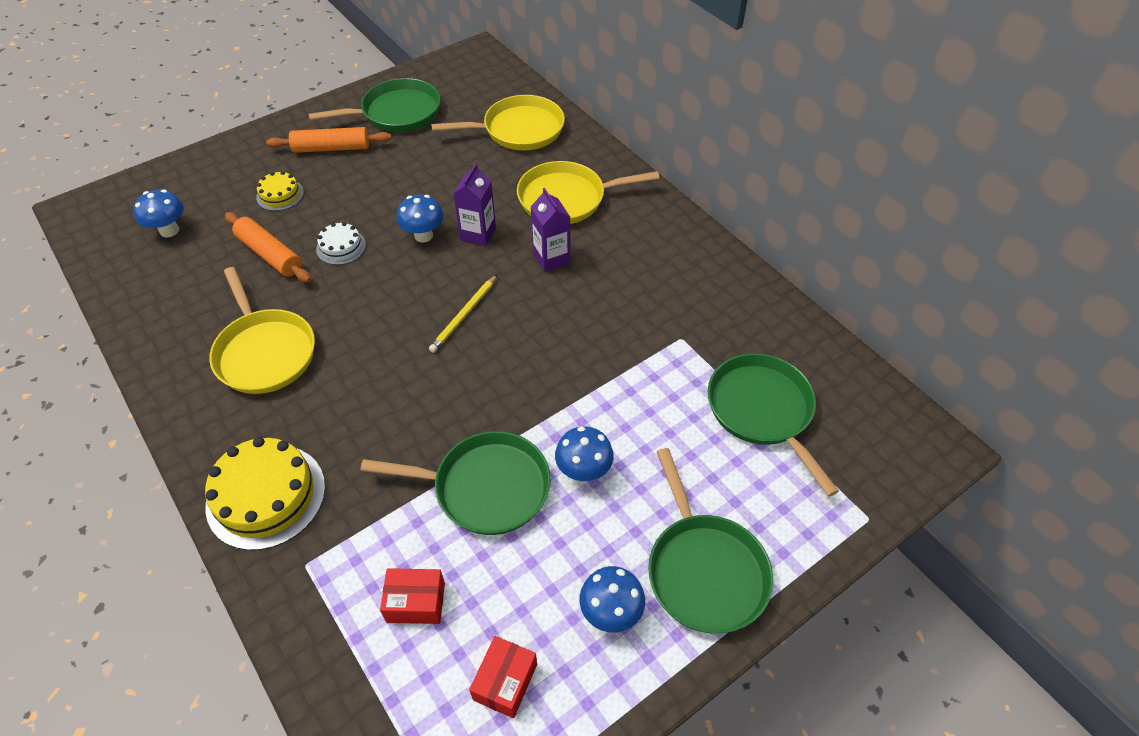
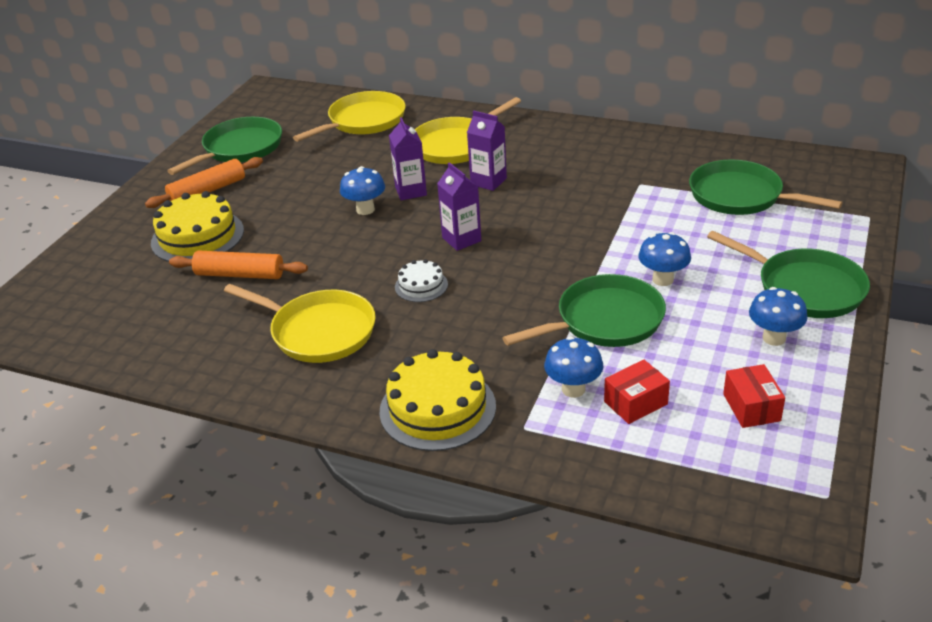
camera: 30 degrees left, 15 degrees down
(169, 230) = (116, 300): blue mushroom -> blue mushroom (573, 389)
(280, 195) = (197, 236): yellow cake -> yellow cake, size x1.89
(341, 247) = (300, 244): white cake -> white cake (421, 285)
(464, 315) = (461, 239): yellow pencil -> purple carton

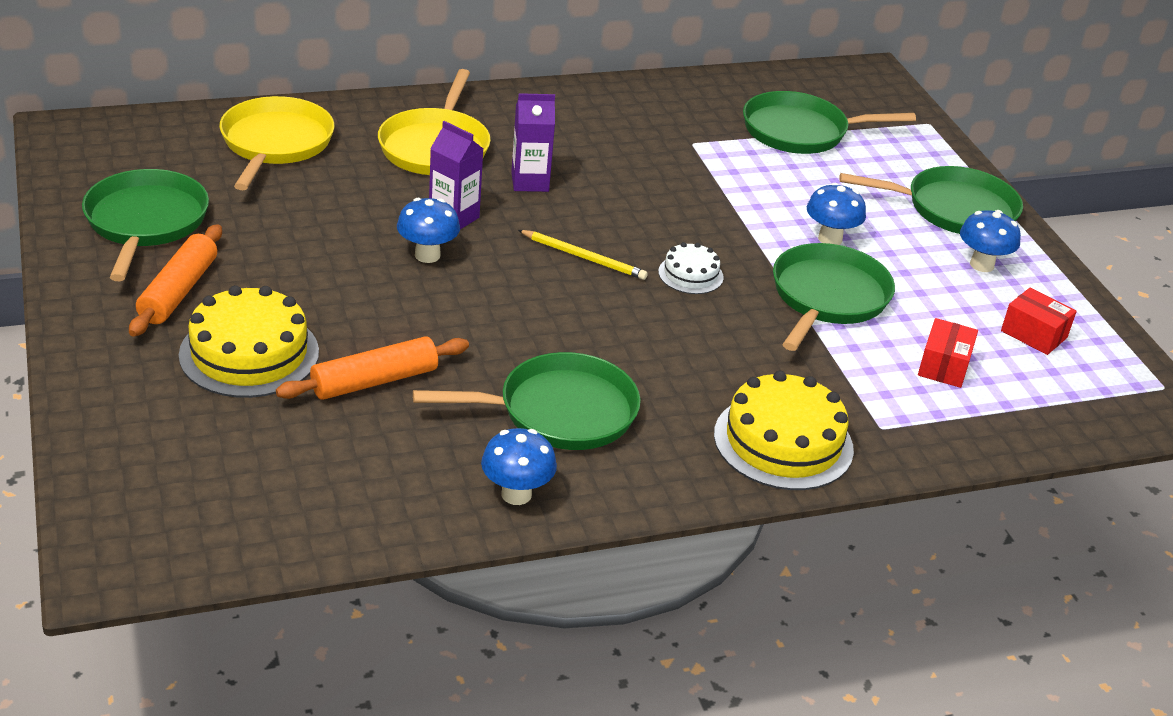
camera: 45 degrees left, 0 degrees up
(319, 332) = (560, 411): yellow pan -> green pan
(421, 285) = (606, 322): white cake -> white cake (690, 274)
(461, 239) = (584, 257): purple carton -> yellow pencil
(573, 389) = (879, 374): blue mushroom -> blue mushroom (516, 494)

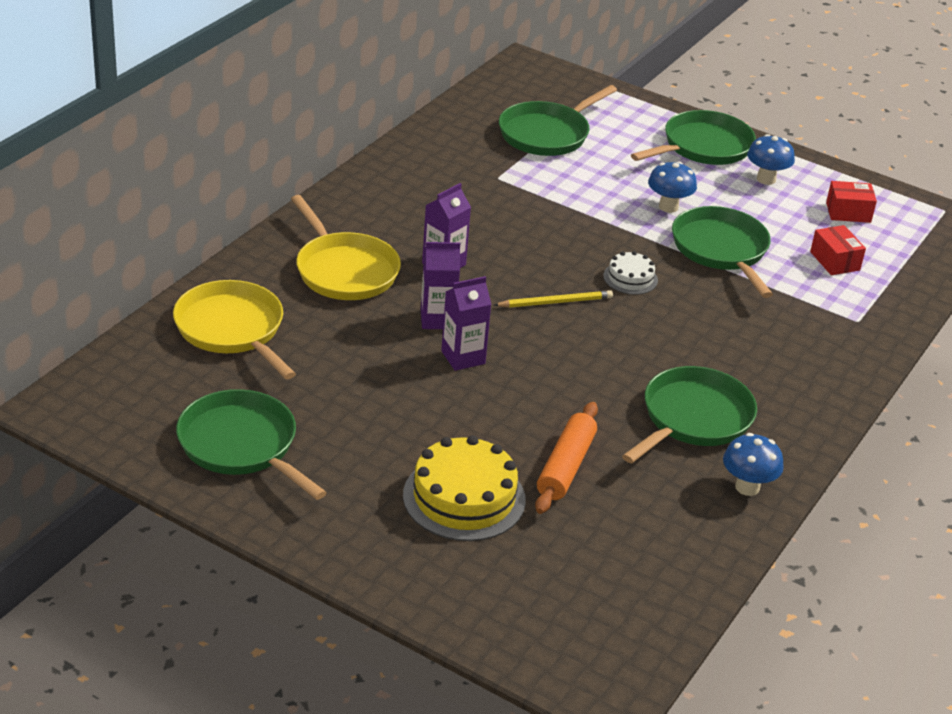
camera: 40 degrees left, 0 degrees up
(178, 291) = (348, 483): orange rolling pin -> none
(427, 255) = (463, 357): blue mushroom -> purple carton
(783, 442) = (826, 361): yellow cake -> none

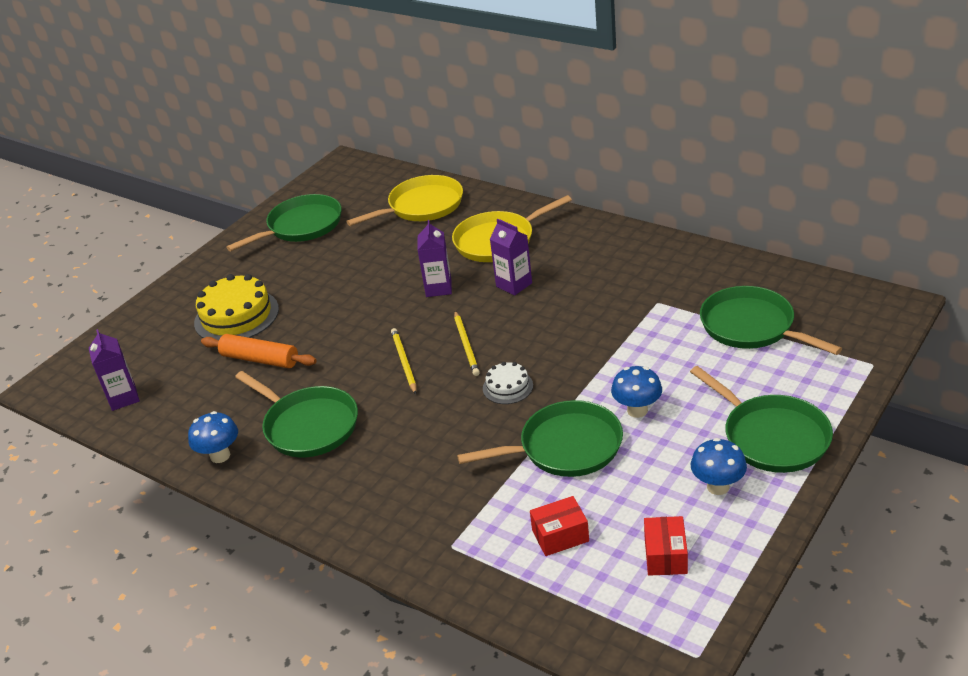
camera: 100 degrees right, 0 degrees up
(463, 357) = (391, 304): purple carton -> purple carton (123, 398)
(582, 347) = (404, 362): none -> yellow pencil

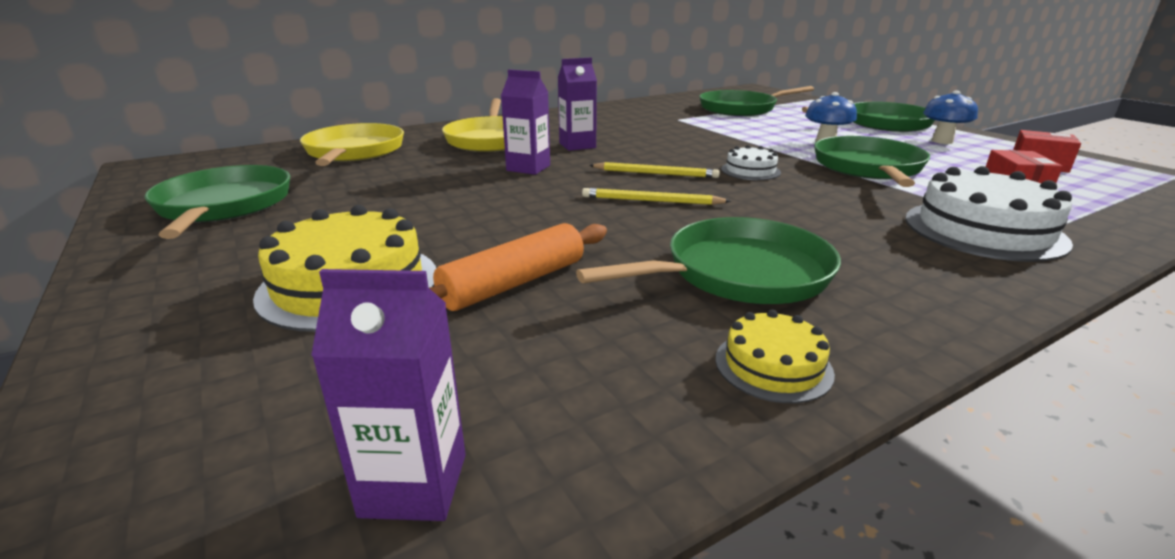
camera: 70 degrees left, 10 degrees down
(220, 456) = (773, 365): blue mushroom -> yellow cake
(437, 517) = (983, 230): none -> white cake

